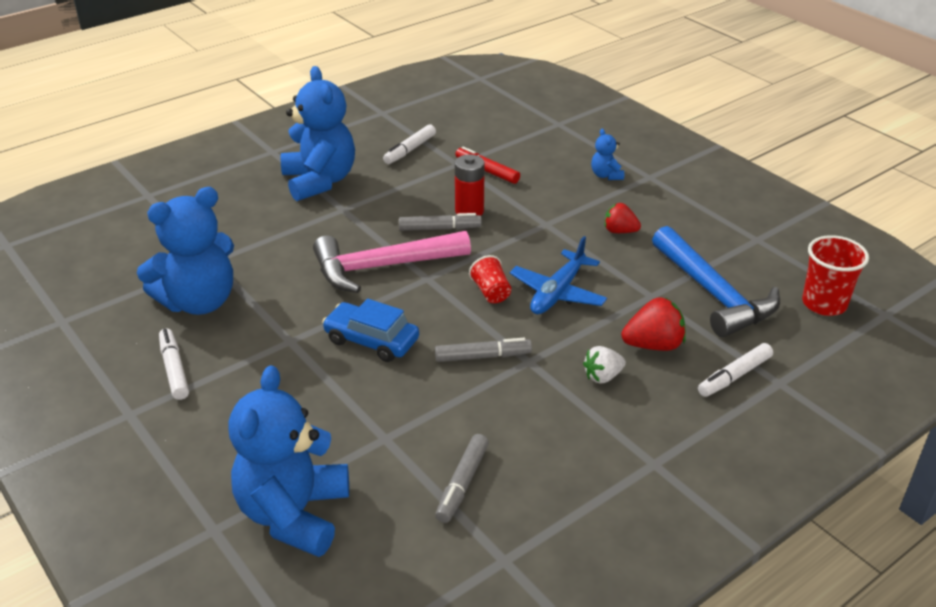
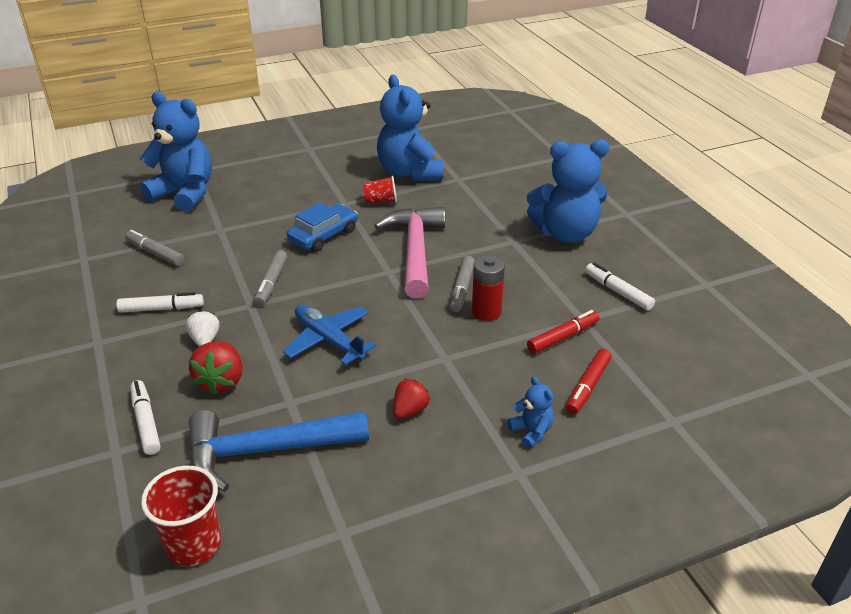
camera: 105 degrees right, 0 degrees up
(174, 369) = (341, 162): white marker -> white marker (161, 308)
(491, 292) = (350, 302): red cup -> red cup (381, 201)
(542, 156) = (587, 386): none -> red marker
(606, 175) = (531, 431): blue teddy bear -> blue teddy bear turned 60 degrees clockwise

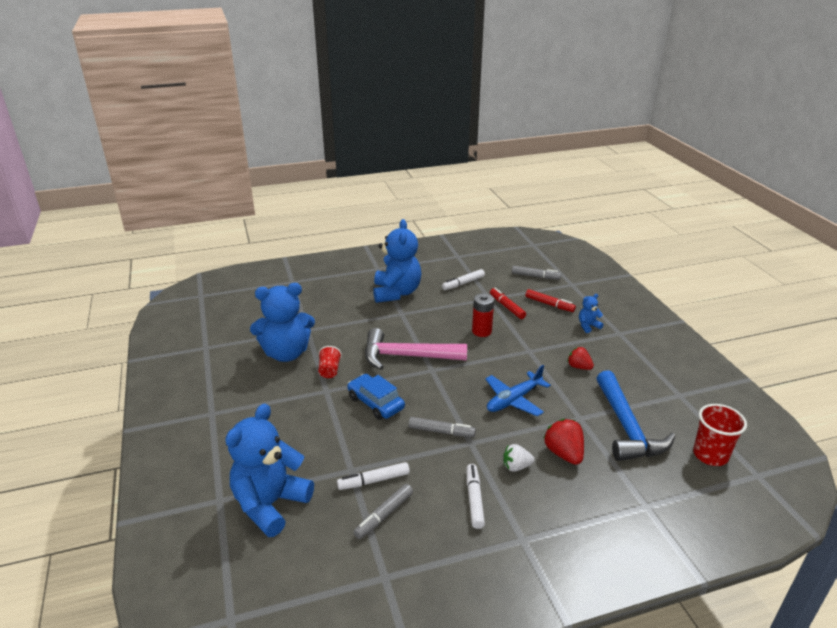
camera: 85 degrees left, 5 degrees down
(146, 422) = (613, 492): white marker -> white marker (374, 481)
(221, 381) = (564, 453): red strawberry -> red strawberry turned 120 degrees counterclockwise
(462, 289) = (456, 339): grey marker -> grey marker (535, 276)

